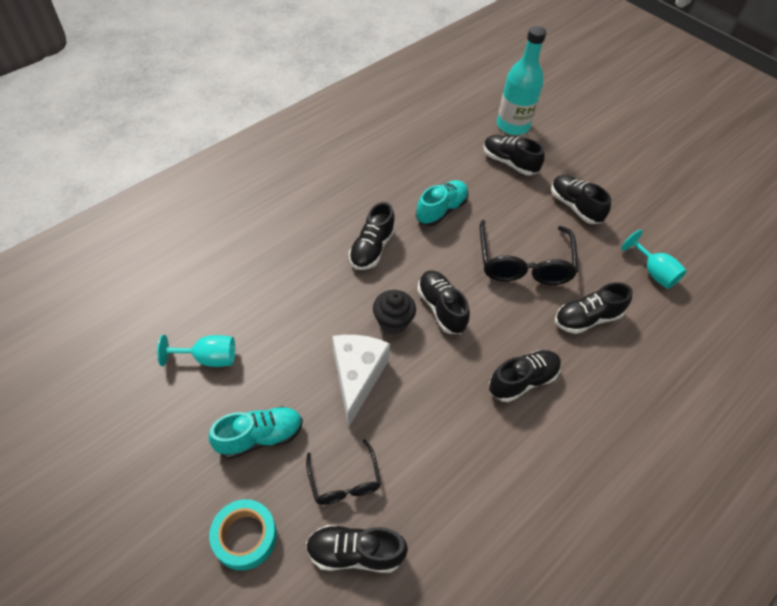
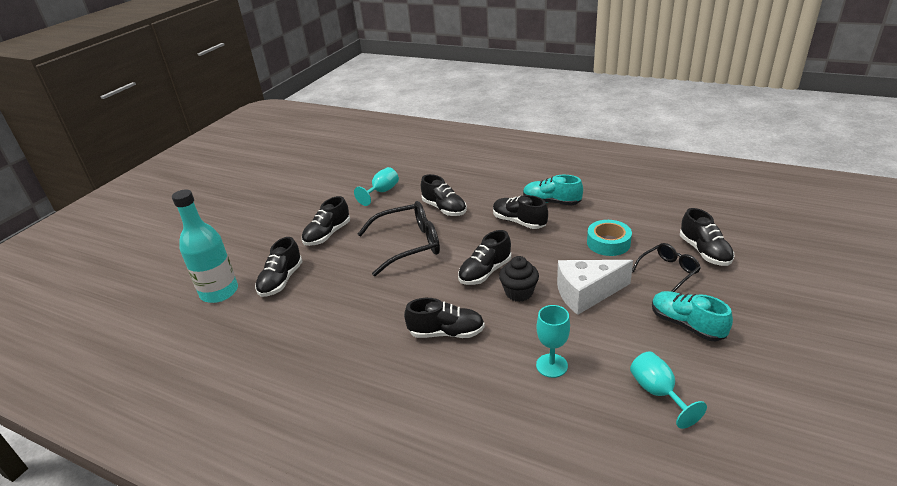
camera: 105 degrees left, 20 degrees down
(245, 537) = (756, 300): turquoise tape -> turquoise tape (608, 243)
(287, 302) = (551, 365): none -> turquoise goblet
(441, 210) = (369, 304): turquoise shoe -> turquoise shoe (551, 202)

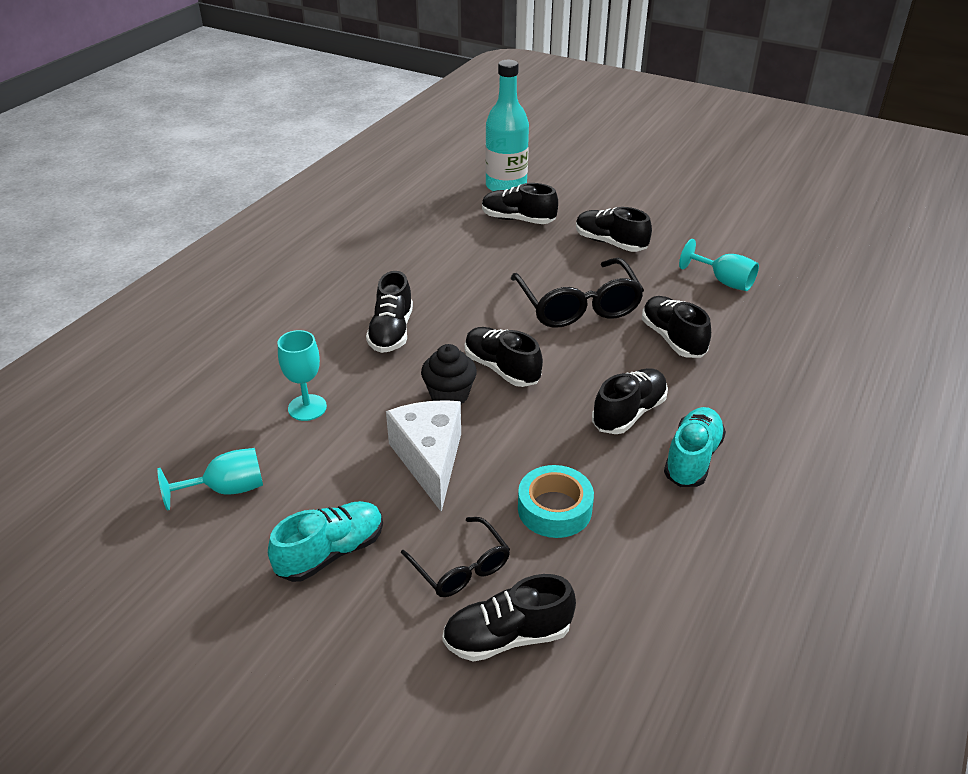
camera: 90 degrees right, 5 degrees up
(444, 209) = (672, 339): black shoe -> black shoe turned 105 degrees clockwise

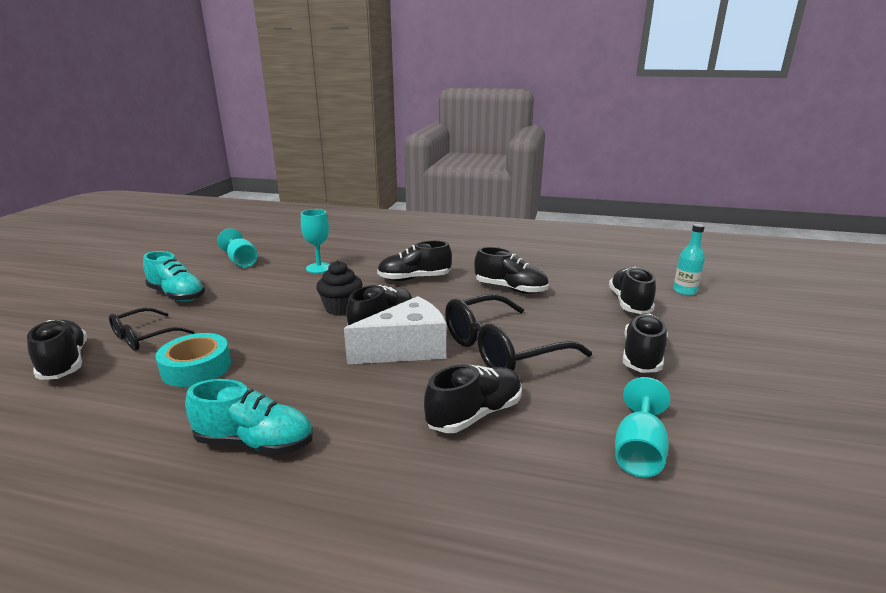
camera: 75 degrees right, 15 degrees down
(429, 460) = (263, 311): white cheese -> white cheese (406, 349)
(506, 186) = (684, 291): turquoise bottle -> turquoise bottle, size x0.53
(629, 413) = (329, 395): black shoe -> black shoe (510, 289)

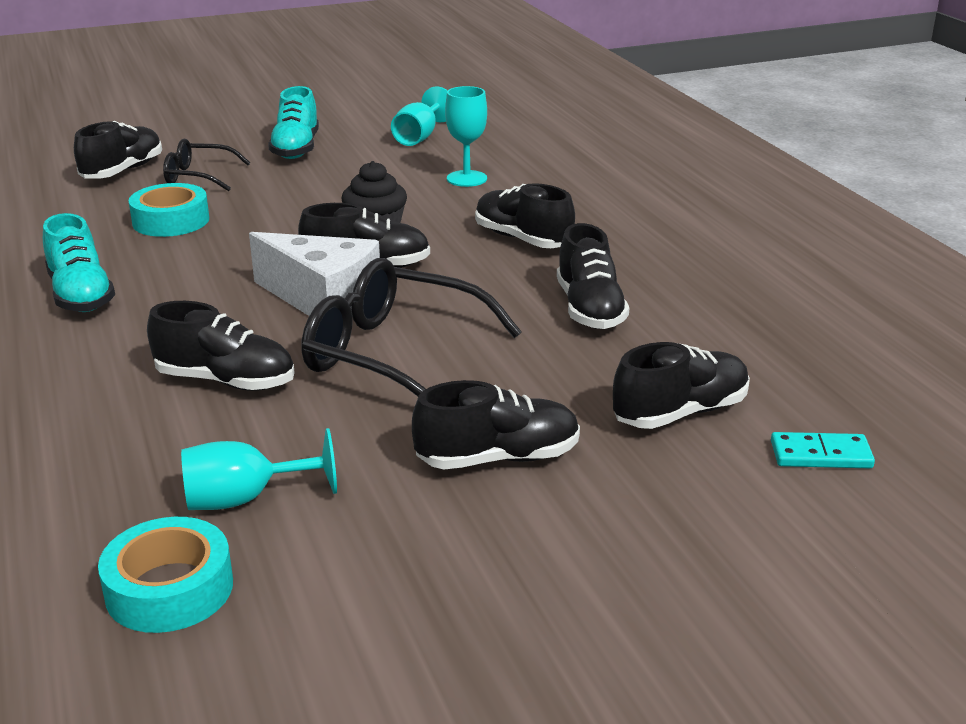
camera: 55 degrees right, 5 degrees up
(684, 291) = (821, 455): turquoise bottle -> turquoise domino
(740, 517) = (169, 589): none -> turquoise tape

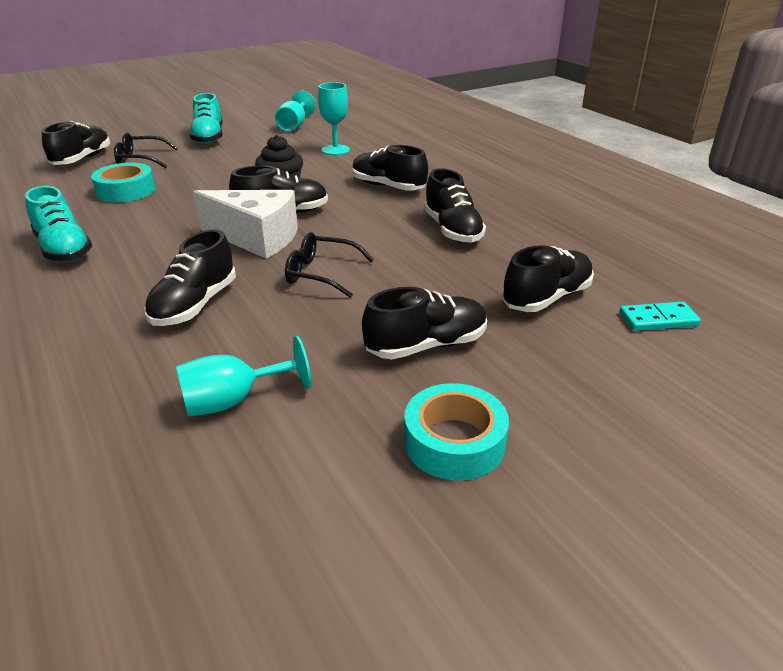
camera: 10 degrees left, 5 degrees up
(169, 589) = (185, 490): turquoise tape -> turquoise tape (454, 442)
(226, 381) = (195, 305): black shoe -> black shoe turned 105 degrees clockwise
(394, 354) = (321, 273): black glasses -> black glasses, size x0.57

